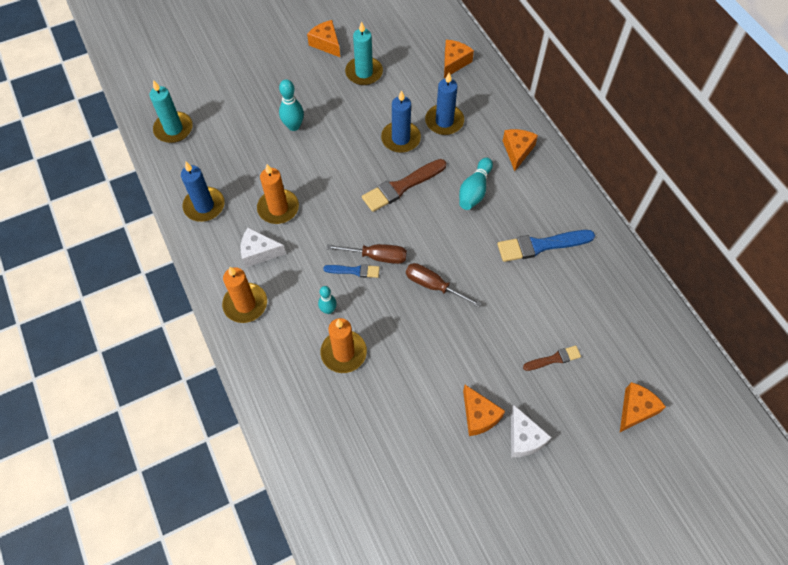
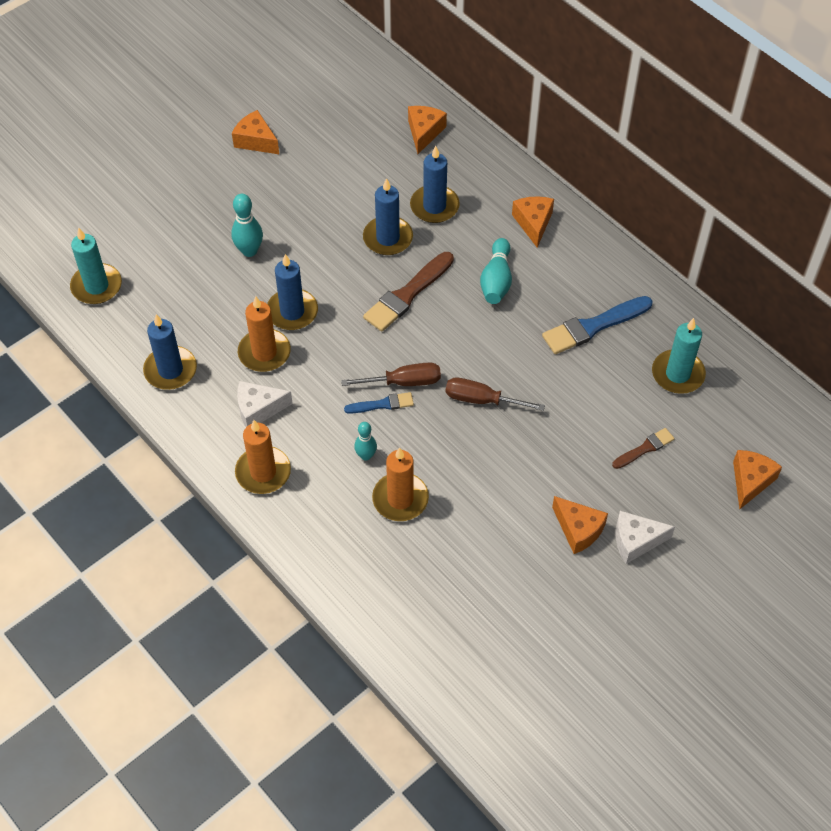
camera: 15 degrees left, 5 degrees down
(310, 181) = (292, 312): none -> blue candle
(364, 73) = (316, 167): turquoise candle -> turquoise candle (677, 374)
(524, 438) = (636, 541): white cheese -> white cheese turned 120 degrees clockwise

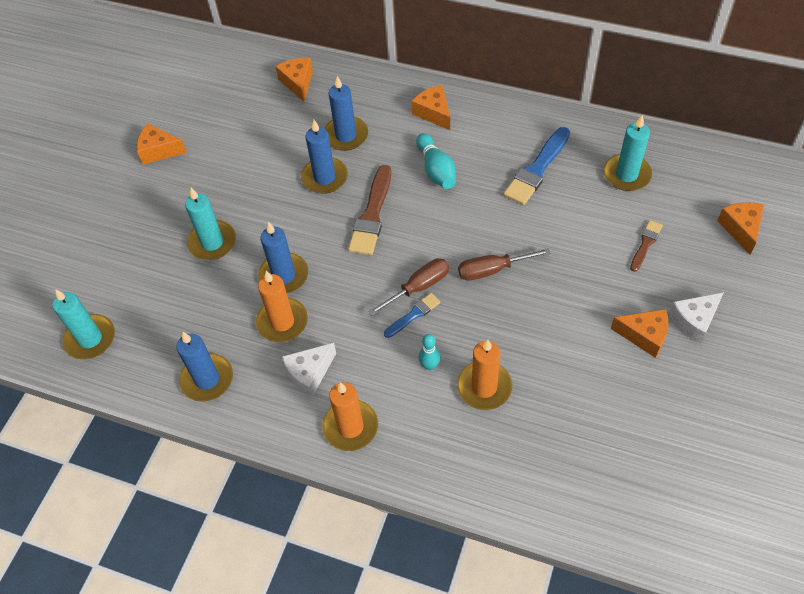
camera: 25 degrees left, 0 degrees up
(249, 251) = (212, 242): turquoise bowling pin -> turquoise candle

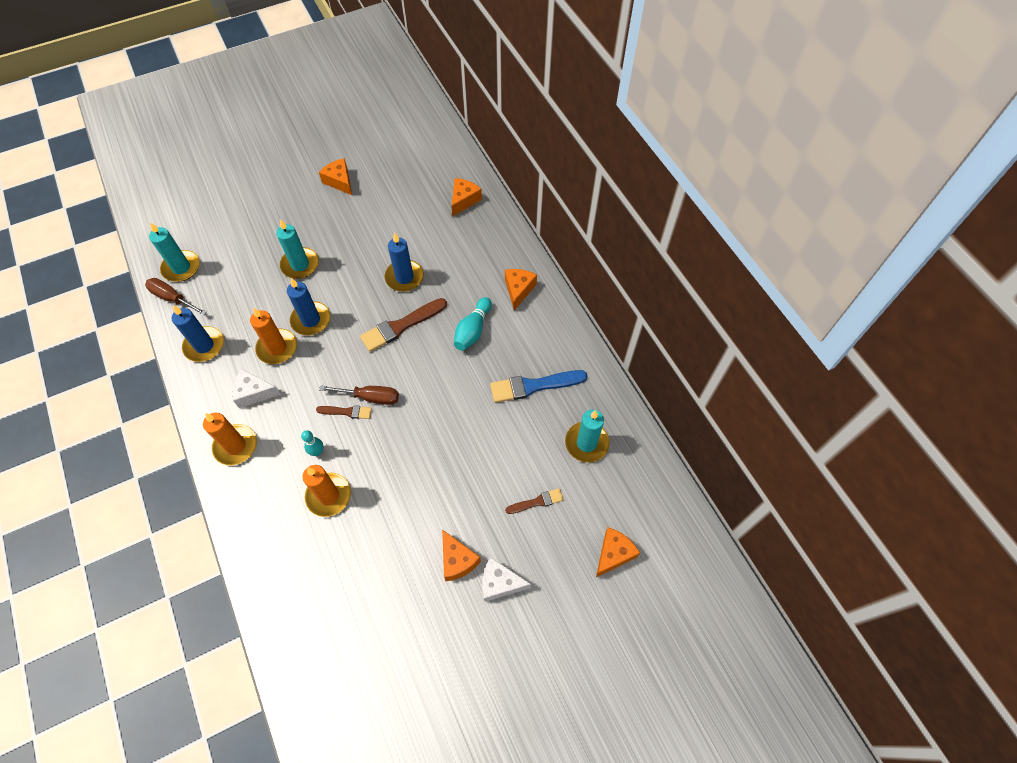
camera: 40 degrees right, 5 degrees up
(346, 135) = (449, 260): blue candle -> none
(413, 315) = (347, 412): blue brush -> brown brush
(492, 270) = (424, 427): brown screwdriver -> brown screwdriver (173, 298)

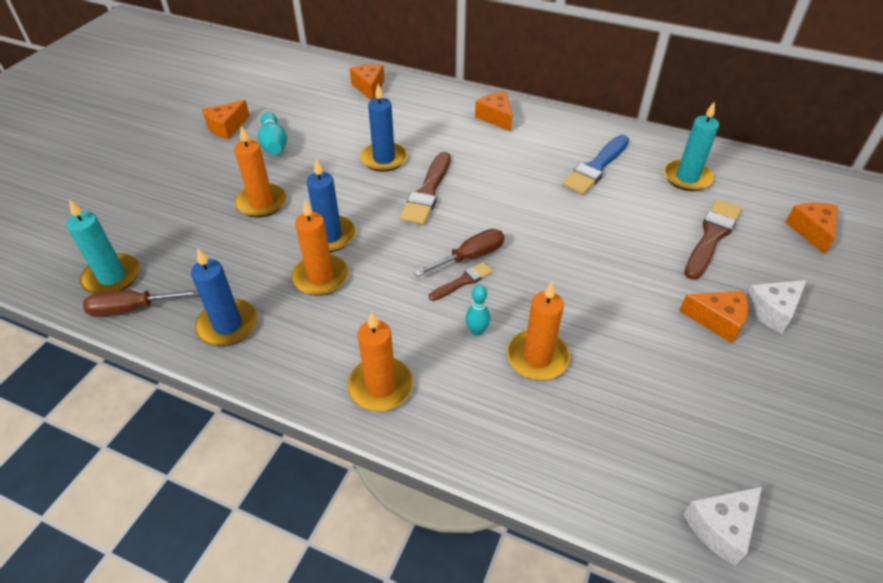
camera: 40 degrees left, 15 degrees down
(254, 393) = (342, 328): white cheese -> white cheese (721, 527)
(300, 265) = (261, 203): turquoise candle -> orange candle
(339, 181) = (227, 127): orange cheese -> orange cheese turned 60 degrees counterclockwise
(473, 330) = (495, 160): turquoise bowling pin -> turquoise bowling pin (274, 144)
(537, 502) = (711, 237): brown brush -> brown brush, size x1.79

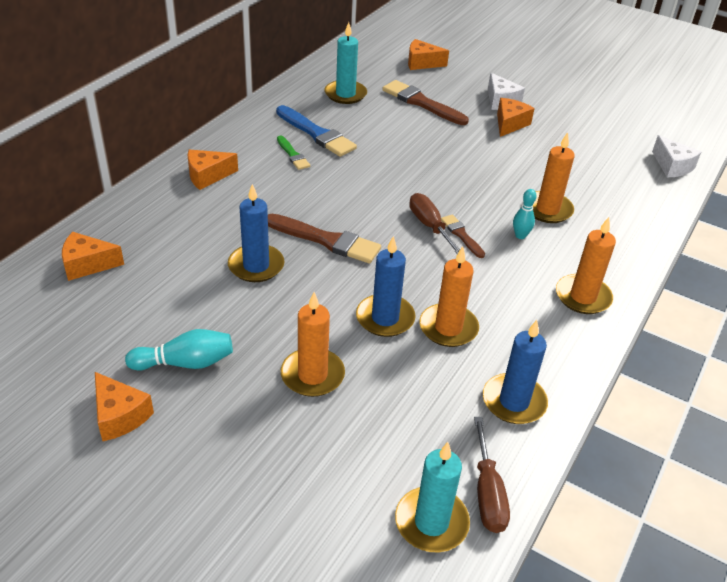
camera: 85 degrees left, 5 degrees down
(551, 157) = (293, 155): none -> green brush

